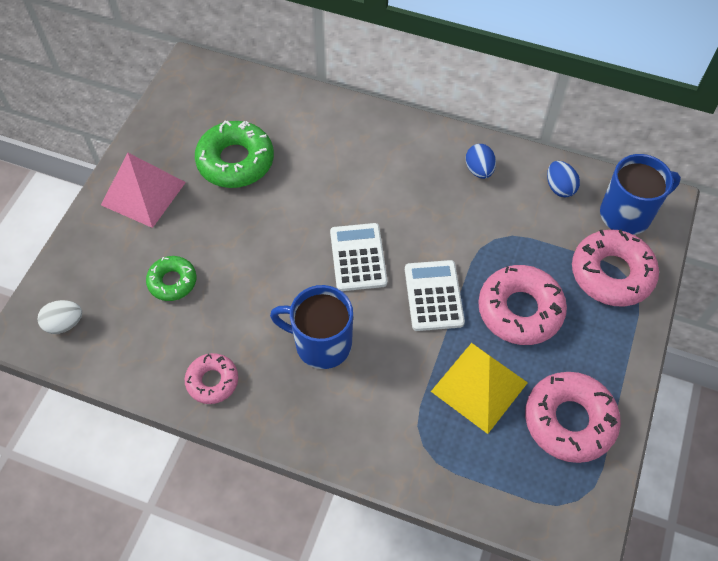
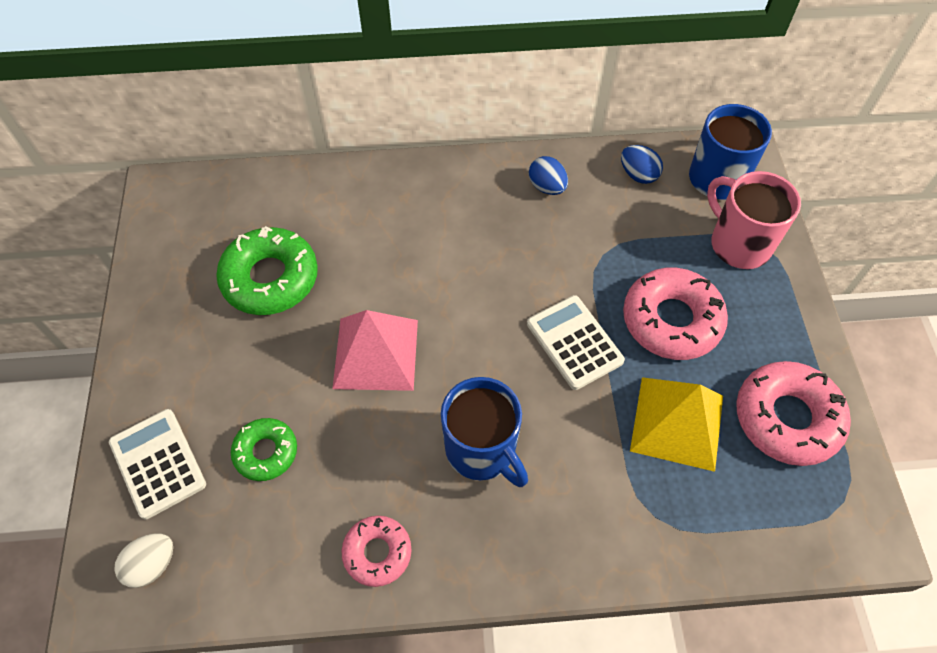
camera: 25 degrees left, 0 degrees up
(143, 193) = (175, 359): pink pyramid -> pink pyramid (375, 353)
(321, 344) = (481, 450): blue mug -> blue mug turned 120 degrees counterclockwise
(358, 257) = (470, 333): white calculator -> white calculator (158, 463)
(611, 273) = (739, 244): pink donut -> pink mug

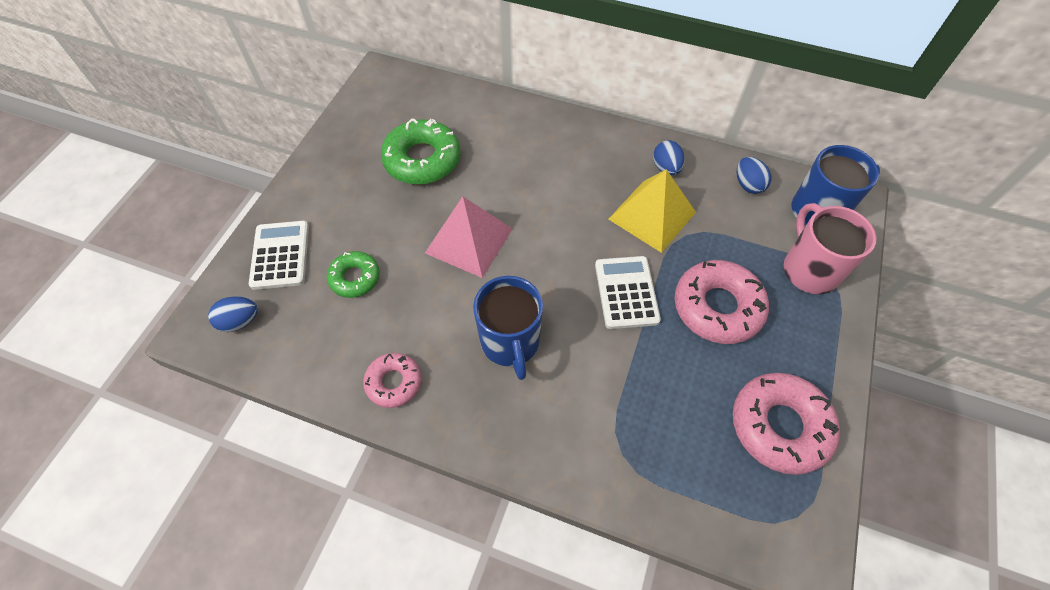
camera: 25 degrees right, 0 degrees up
(152, 565) = (240, 321): white egg -> blue egg
(677, 423) = (679, 389): yellow pyramid -> yellow pyramid (652, 215)

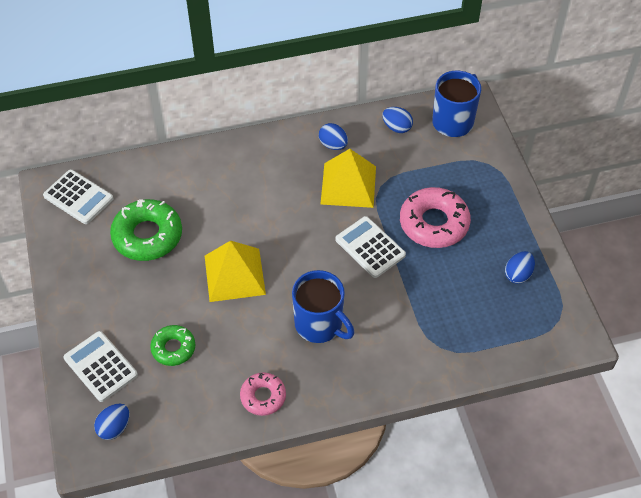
camera: 35 degrees left, 5 degrees down
(394, 95) = (78, 197): none -> white calculator
(469, 240) = (234, 274): pink pyramid -> yellow pyramid
(779, 426) = (518, 274): pink donut -> blue egg
(809, 270) = (473, 166): pink mug -> none

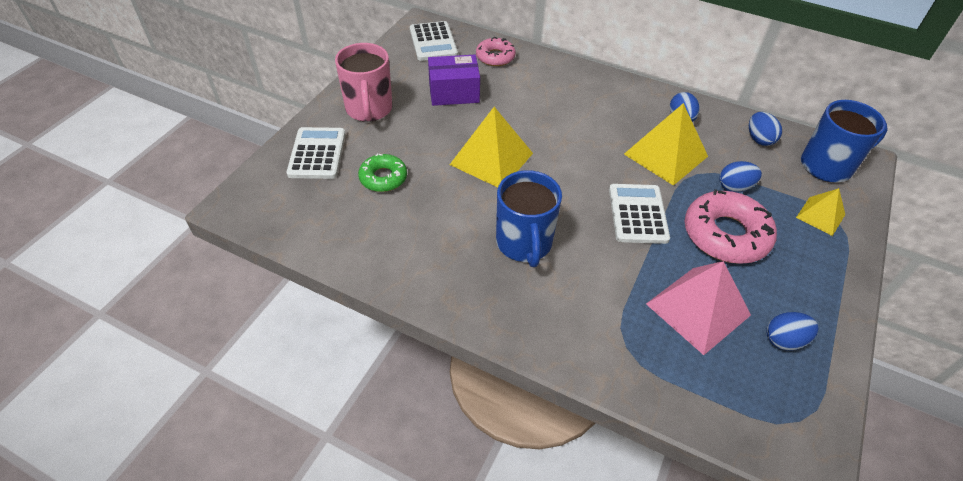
camera: 40 degrees right, 5 degrees down
(97, 299) = (369, 109): none -> pink mug
(114, 427) = (274, 201): blue egg -> blue egg (734, 187)
(147, 236) = (454, 92): green donut -> purple box
(263, 396) = (411, 264): pink donut -> pink donut (495, 57)
(458, 290) = (697, 309): none -> pink pyramid
(476, 167) = (820, 216): none -> yellow pyramid

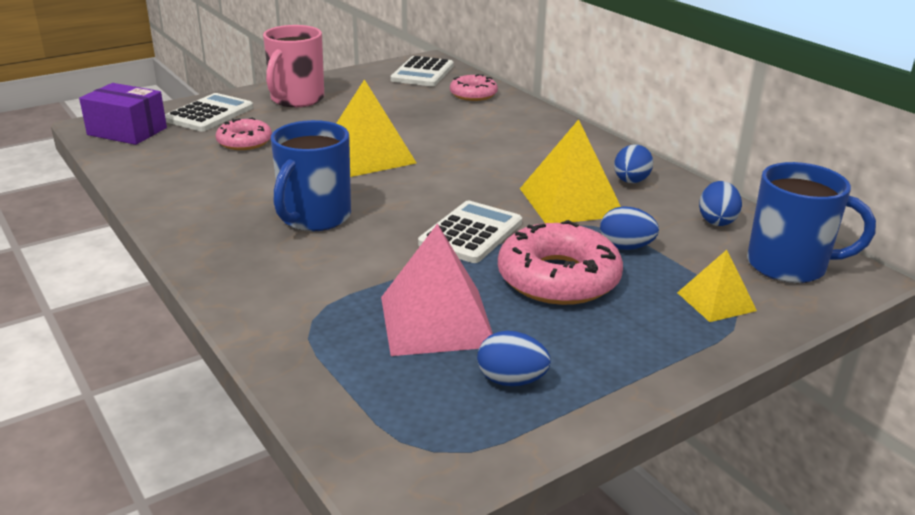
camera: 30 degrees right, 20 degrees down
(383, 178) = (244, 142): green donut -> pink donut
(454, 92) = (394, 107): purple box -> purple box (127, 131)

